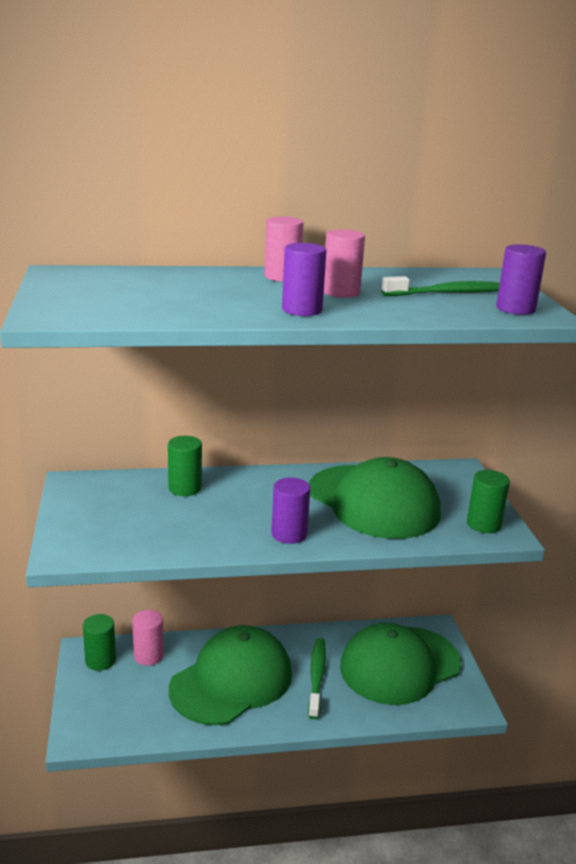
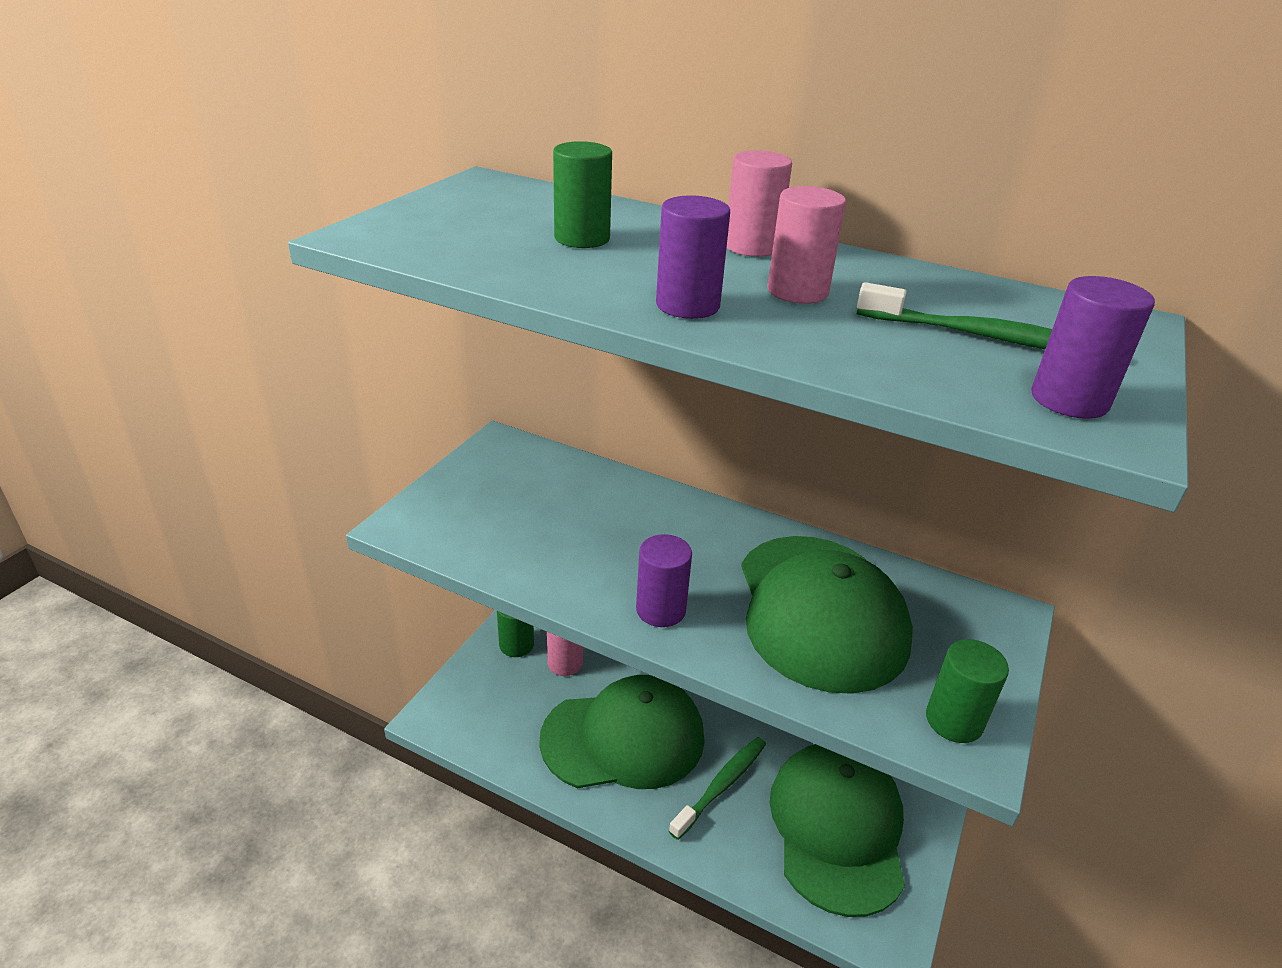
camera: 35 degrees right, 10 degrees up
(185, 488) = (606, 495): green cylinder -> green cylinder (582, 238)
(399, 665) = (837, 827): green cap -> green cap turned 90 degrees clockwise

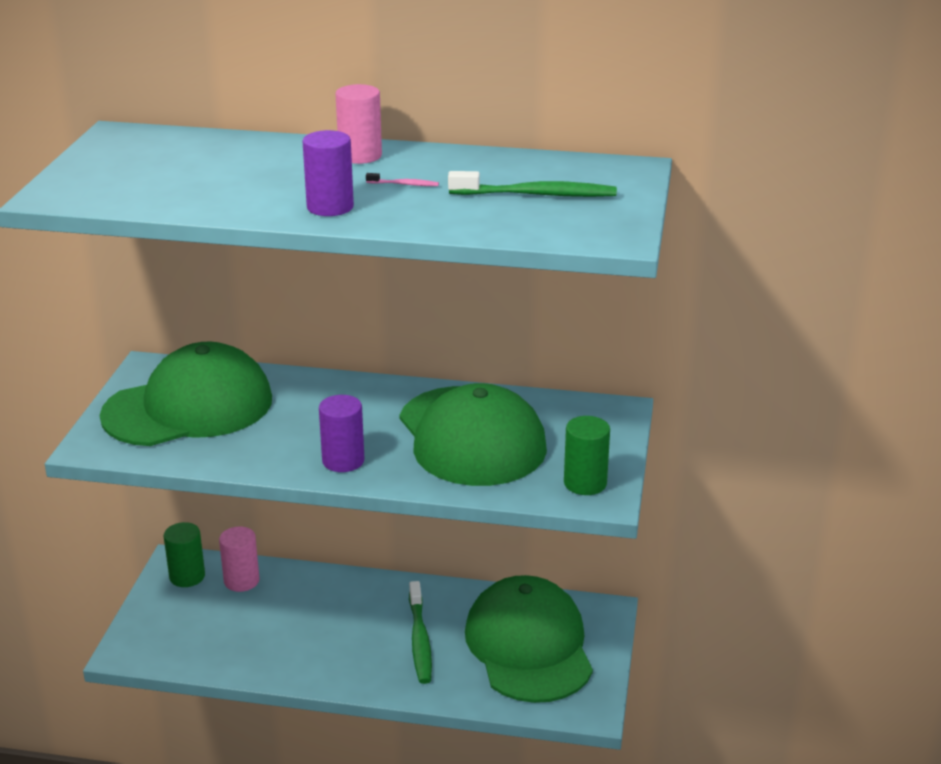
camera: 15 degrees left, 5 degrees down
(582, 238) = (227, 170): green cylinder -> none
(624, 738) = (319, 625): green cap -> green cap (189, 407)
(721, 786) = (420, 640): green toothbrush -> green toothbrush turned 150 degrees clockwise
(797, 291) = (404, 184): pink cylinder -> pink toothbrush
(1069, 400) = (591, 225): purple cylinder -> none

